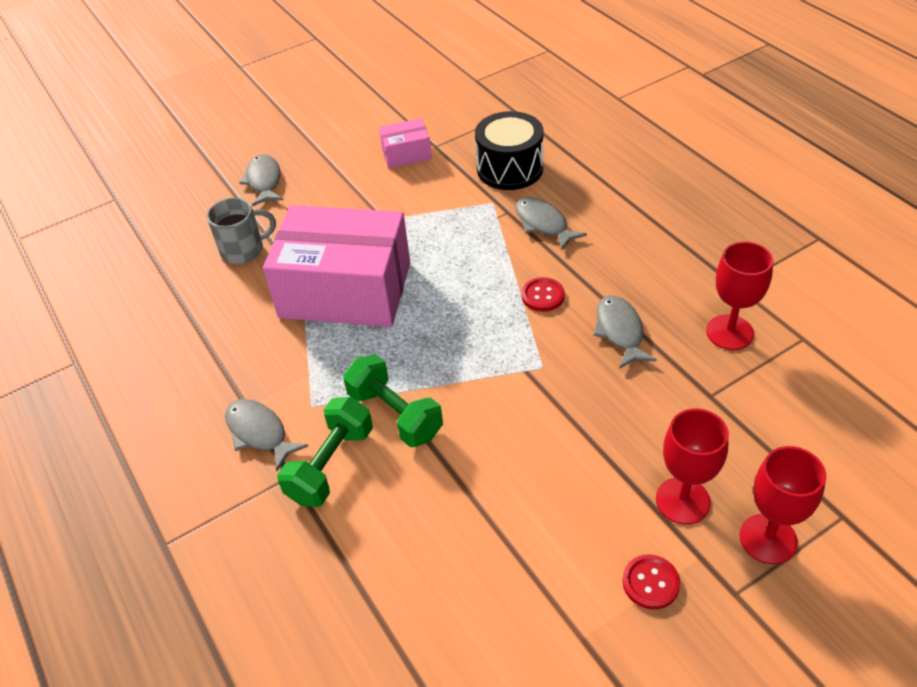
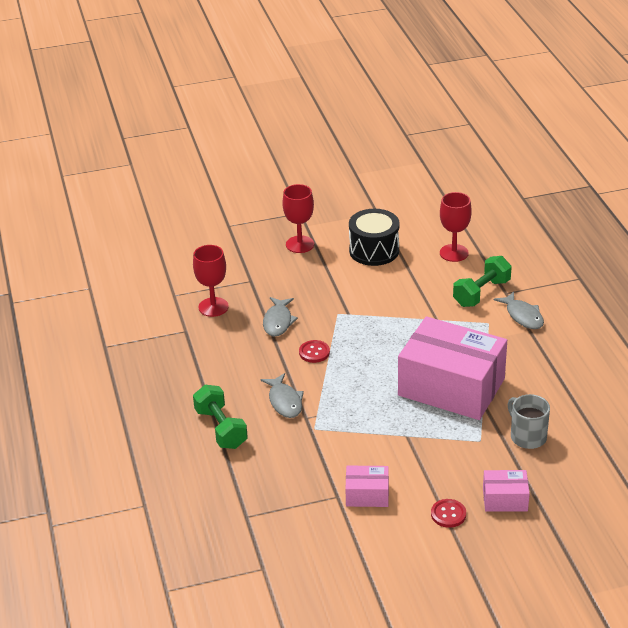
camera: 165 degrees left, 10 degrees down
(244, 250) = (527, 436): grey mug -> grey mug turned 60 degrees clockwise
(264, 181) = (505, 499): grey fish -> pink box
(395, 414) = (437, 308): green dumbbell -> green dumbbell (221, 428)
(510, 169) = (284, 455): black drum -> black drum (374, 250)
(650, 583) = (335, 222): red button -> red button (448, 514)
(768, 539) = (270, 225): red goblet -> red goblet (454, 253)

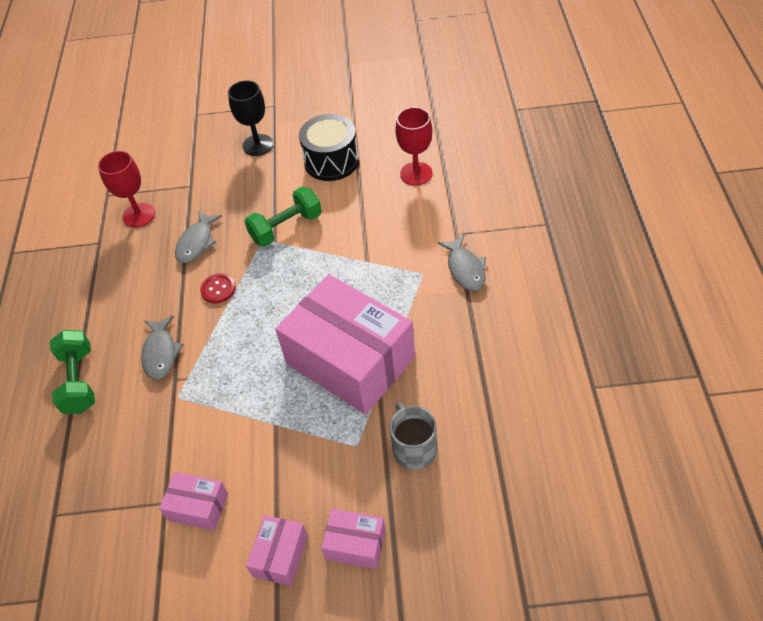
camera: 15 degrees right, 15 degrees up
(300, 244) = (258, 145): red goblet -> black goblet
(448, 514) = (280, 555): red button -> pink box
(481, 293) = (428, 231): green dumbbell -> green dumbbell (286, 227)

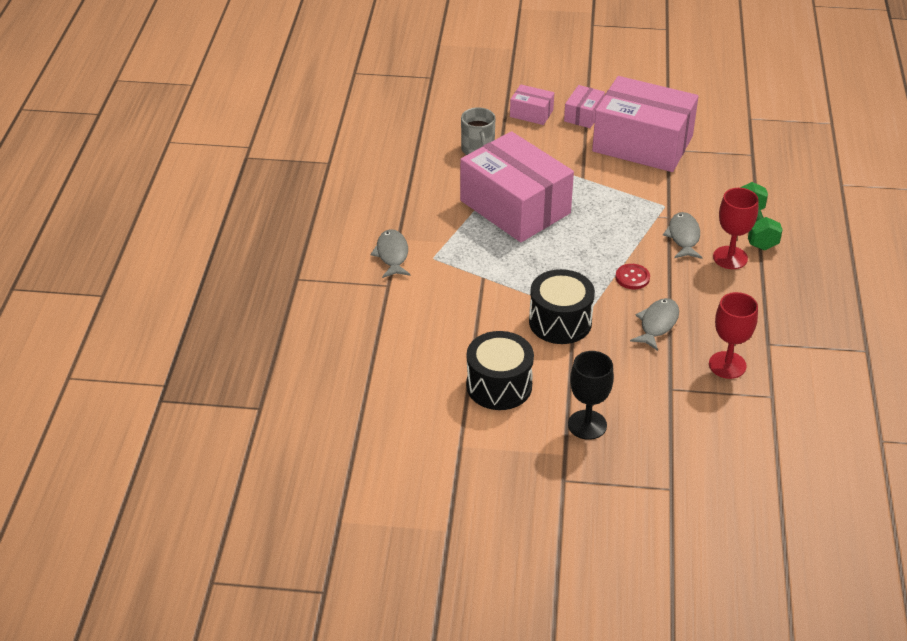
camera: 175 degrees left, 10 degrees down
(198, 507) = (642, 144): pink box -> pink box, size x2.27
(286, 227) = (560, 322): green dumbbell -> black drum
(416, 173) = (407, 352): red goblet -> red goblet (730, 258)

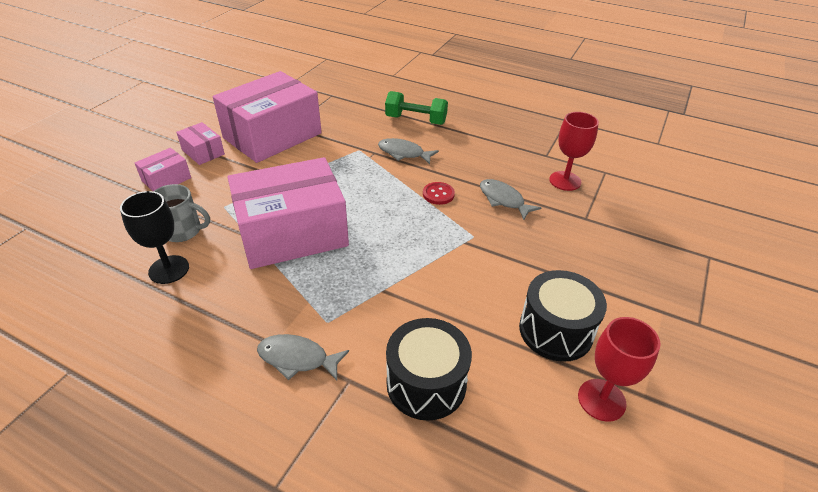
camera: 70 degrees left, 0 degrees up
(560, 322) = (477, 256): black drum -> black drum (426, 383)
(587, 425) = (624, 283): black goblet -> black goblet (169, 269)
(730, 258) = (441, 140): red goblet -> red goblet (601, 400)

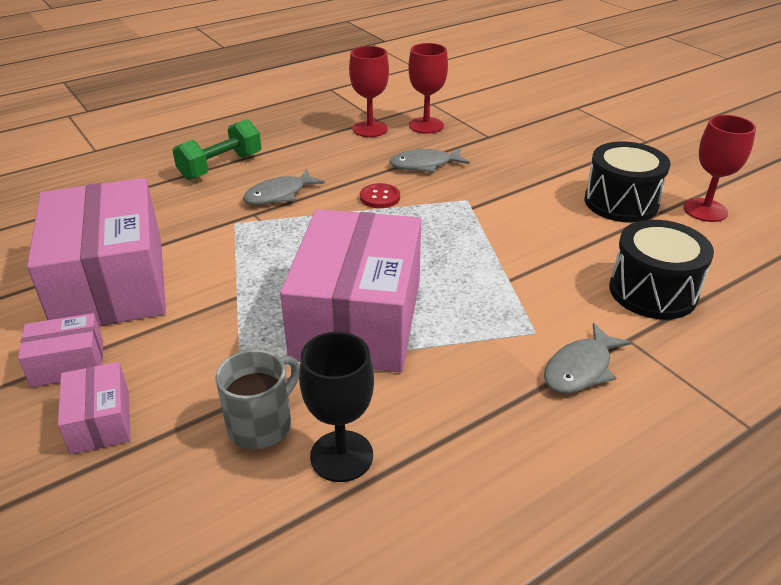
camera: 60 degrees left, 5 degrees down
(528, 157) = (370, 129): none -> red goblet

